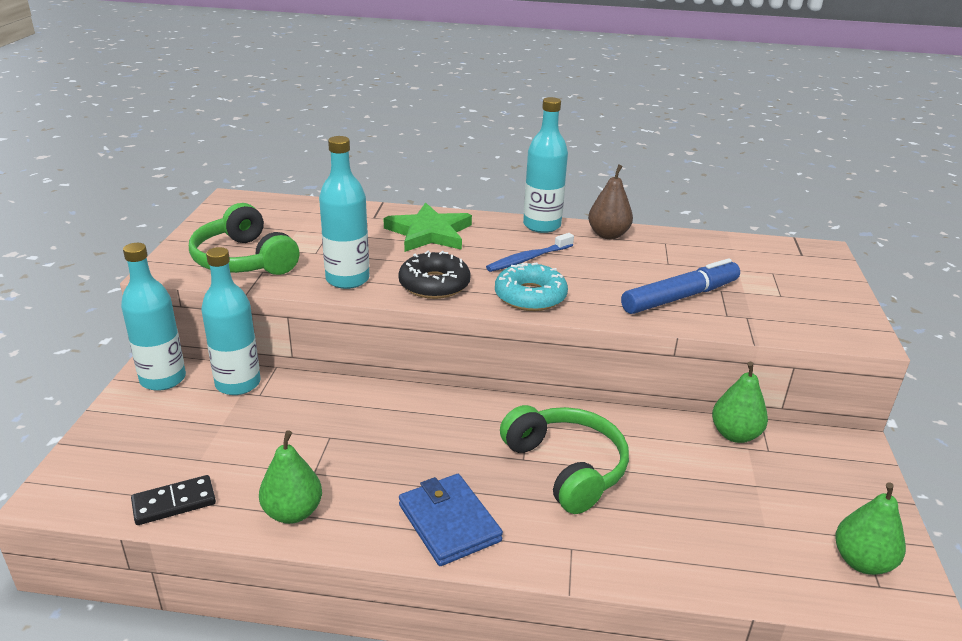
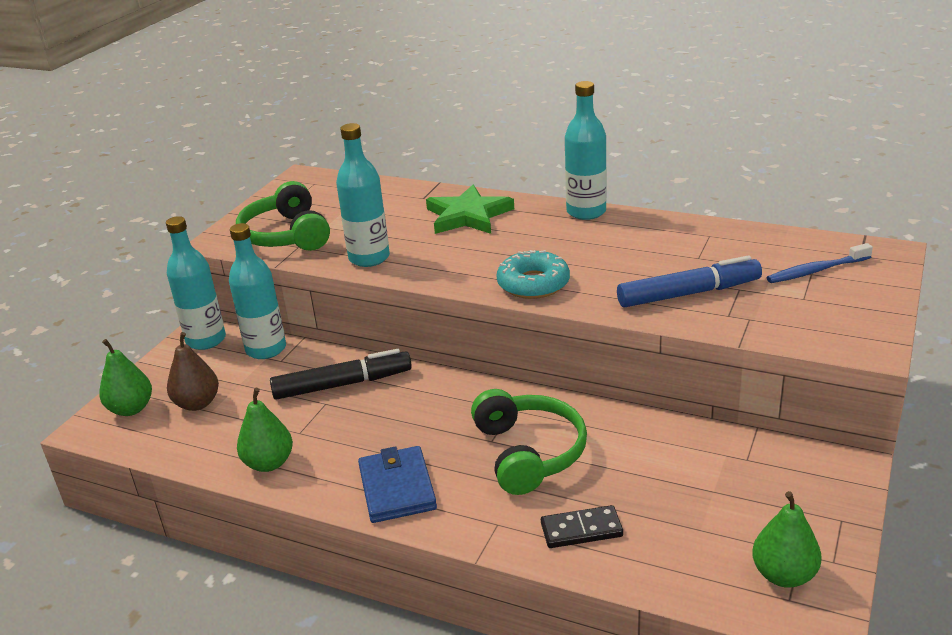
camera: 20 degrees right, 0 degrees up
(174, 502) = (178, 444): black domino -> black domino (581, 530)
(339, 415) = (342, 384): none -> black marker
(434, 284) = (446, 267): black donut -> none
(528, 259) = (552, 246): blue toothbrush -> blue toothbrush (816, 271)
(608, 235) = (651, 224): brown pear -> brown pear (197, 403)
(735, 434) = (719, 440): green pear -> green pear (131, 409)

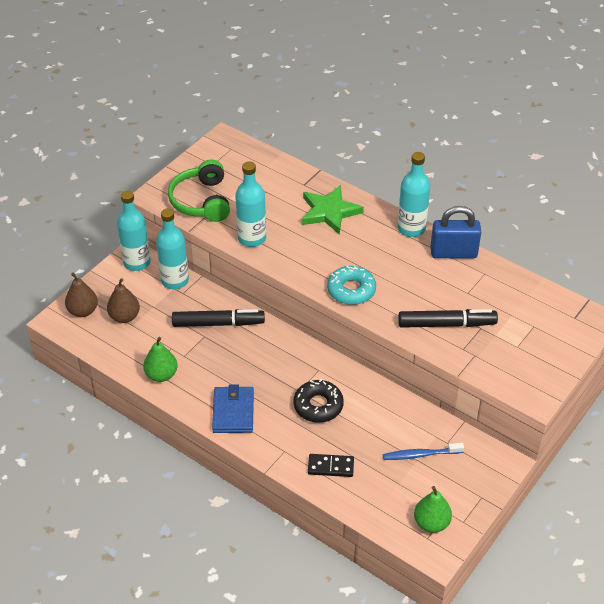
camera: 10 degrees right, 15 degrees up
(131, 409) = (83, 311): green pear -> brown pear
(528, 453) = (318, 405): green headphones -> black donut
(655, 224) = (453, 253): none -> blue padlock
(688, 294) = (446, 324): blue marker -> black marker
(816, 271) = (538, 324): blue toothbrush -> blue toothbrush (420, 455)

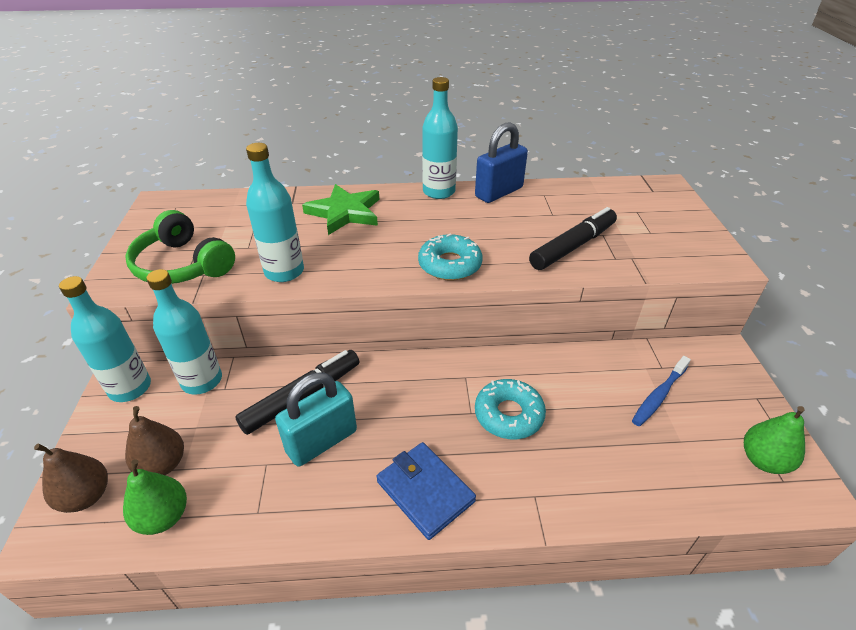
camera: 40 degrees left, 5 degrees down
(161, 375) = (283, 509): green pear -> green pear (163, 517)
(207, 354) = (322, 441): none -> turquoise padlock
(318, 405) = (508, 415): black donut -> turquoise donut
(330, 466) = (602, 475): black domino -> none

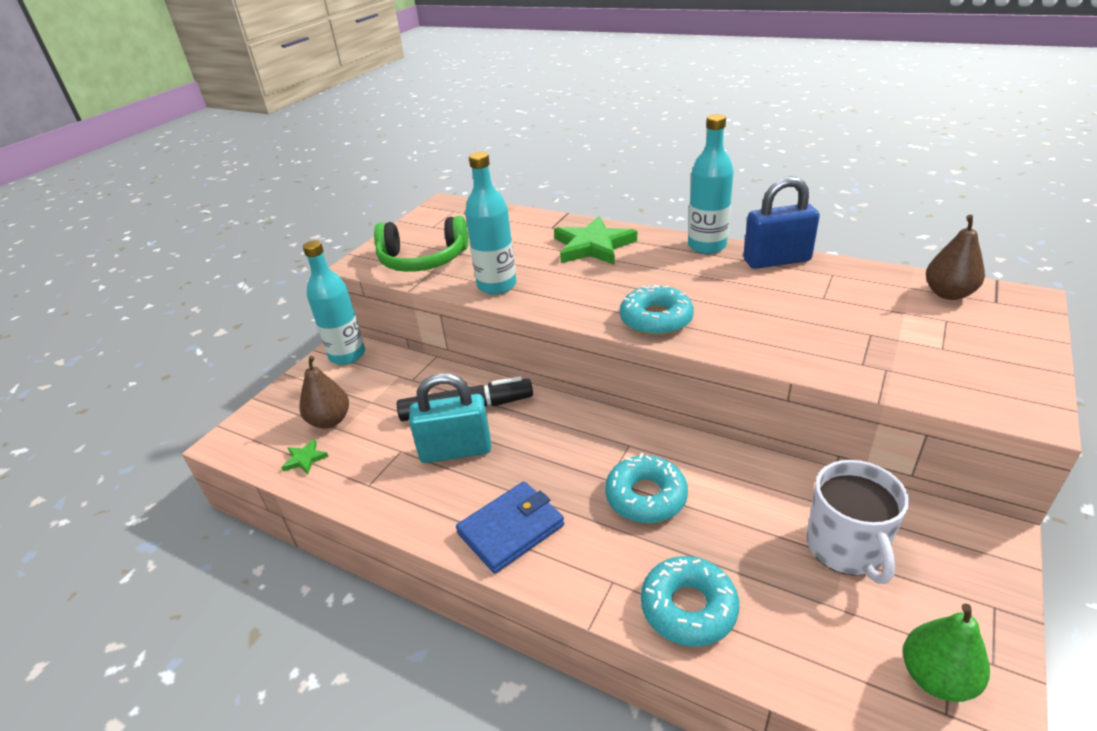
camera: 35 degrees right, 5 degrees down
(86, 496) = (269, 423): brown pear -> brown pear (948, 294)
(163, 517) = (305, 459): green pear -> green star
(183, 265) = (423, 259): green headphones -> green headphones turned 75 degrees counterclockwise
(202, 381) = (400, 367): turquoise bottle -> none
(425, 491) = (511, 529): blue wallet -> blue wallet turned 60 degrees clockwise
(572, 246) = (816, 337): black marker -> none
(600, 489) = (688, 607): none -> turquoise donut
(659, 395) = (846, 548): blue toothbrush -> white mug

